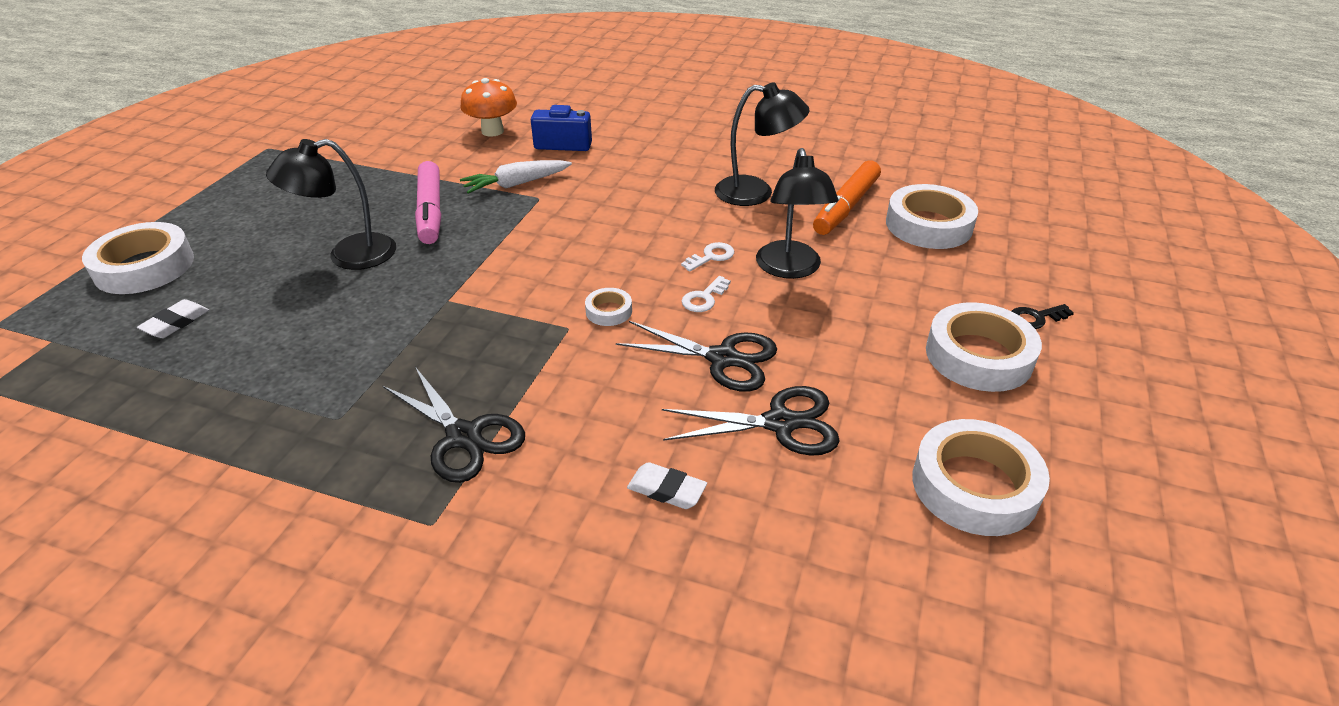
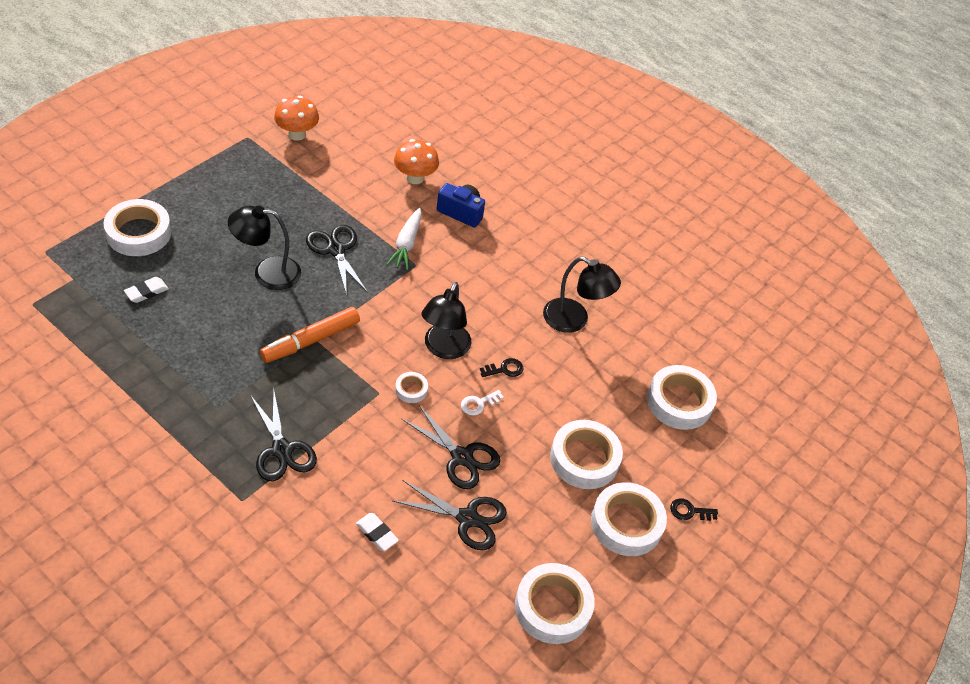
camera: 15 degrees right, 10 degrees up
(330, 132) = (297, 134): none -> orange mushroom
(430, 211) = (336, 250): pink marker -> black scissors
(516, 184) = (406, 244): white carrot -> white carrot turned 75 degrees counterclockwise
(711, 256) = (505, 369): white key -> black key
(790, 269) = (552, 402): black lamp -> black lamp (444, 349)
(846, 207) = (631, 360): orange marker -> orange marker (310, 341)
(873, 309) = (584, 459): none -> white tape

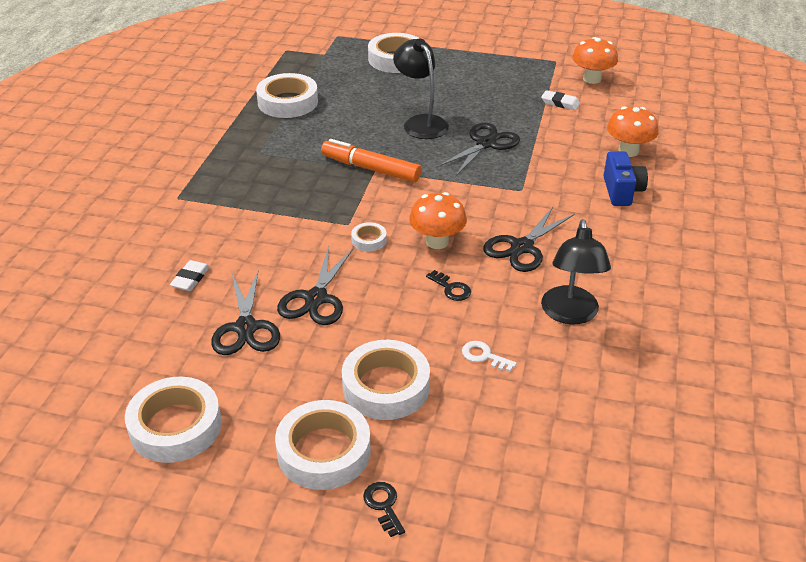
camera: 70 degrees right, 10 degrees down
(146, 292) = (342, 83): white eraser -> white eraser (560, 103)
(282, 450) = (242, 197): black scissors -> black scissors (522, 247)
(406, 244) = (539, 176): white carrot -> none
(444, 349) = (437, 242): black lamp -> orange mushroom
(478, 404) = (391, 286): white key -> white key (484, 356)
(679, 402) = (542, 442): white tape -> white tape (288, 102)

